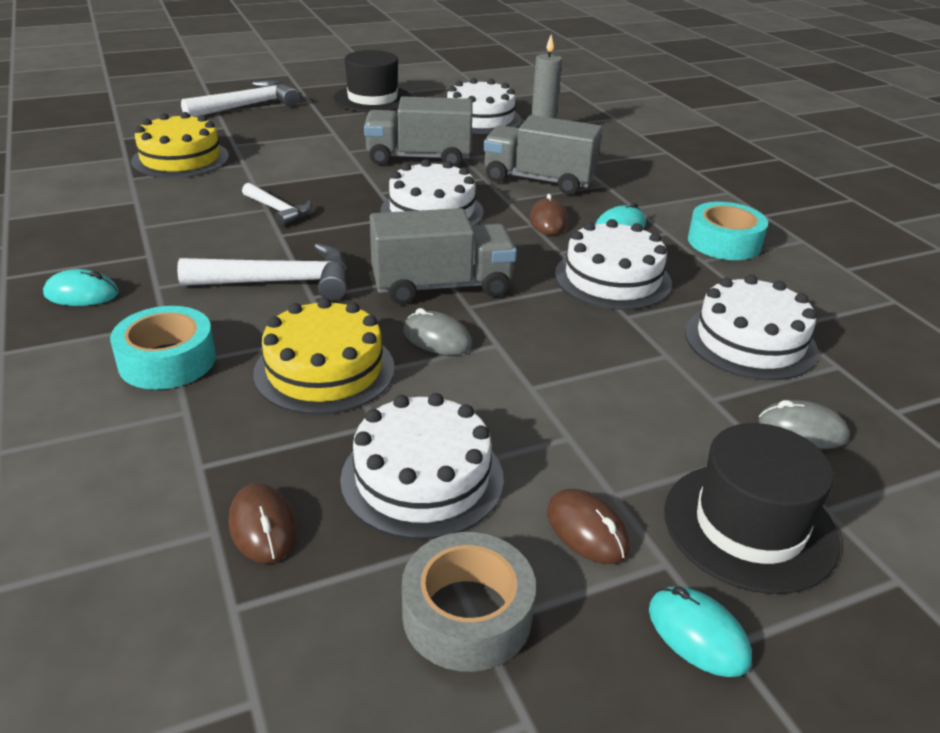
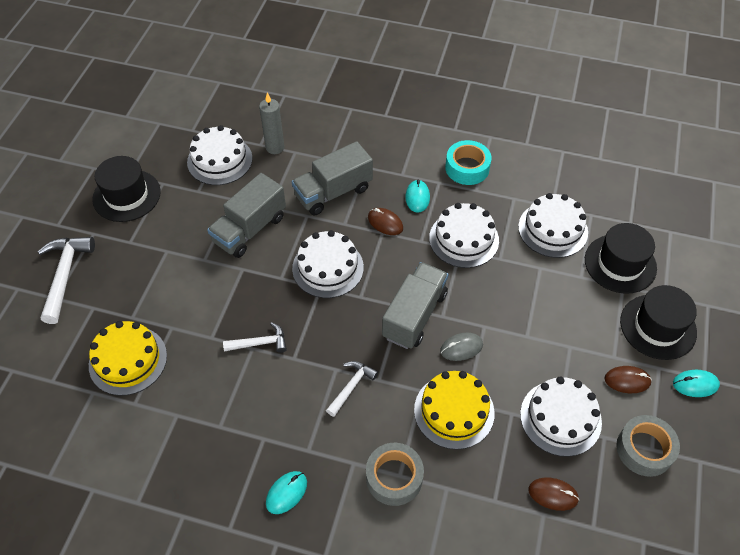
camera: 50 degrees left, 20 degrees up
(167, 360) = (394, 477): turquoise tape -> grey tape
(280, 282) = (351, 386): white hammer -> white hammer, size x0.60
(802, 430) = (620, 264): grey mouse -> black hat

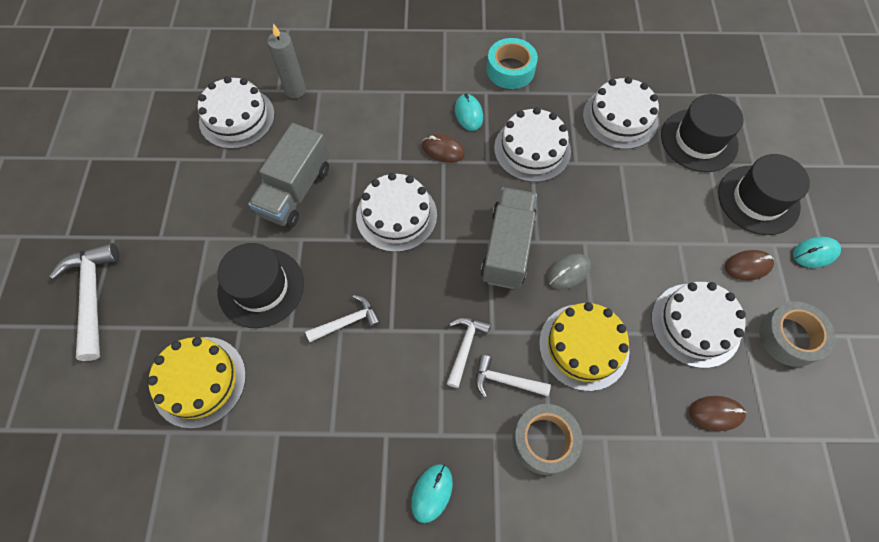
camera: 15 degrees left, 10 degrees up
(126, 195) = (140, 182): black hat -> black hat (261, 287)
(333, 192) = (376, 127): grey truck -> none
(376, 422) = (505, 380): none -> white hammer

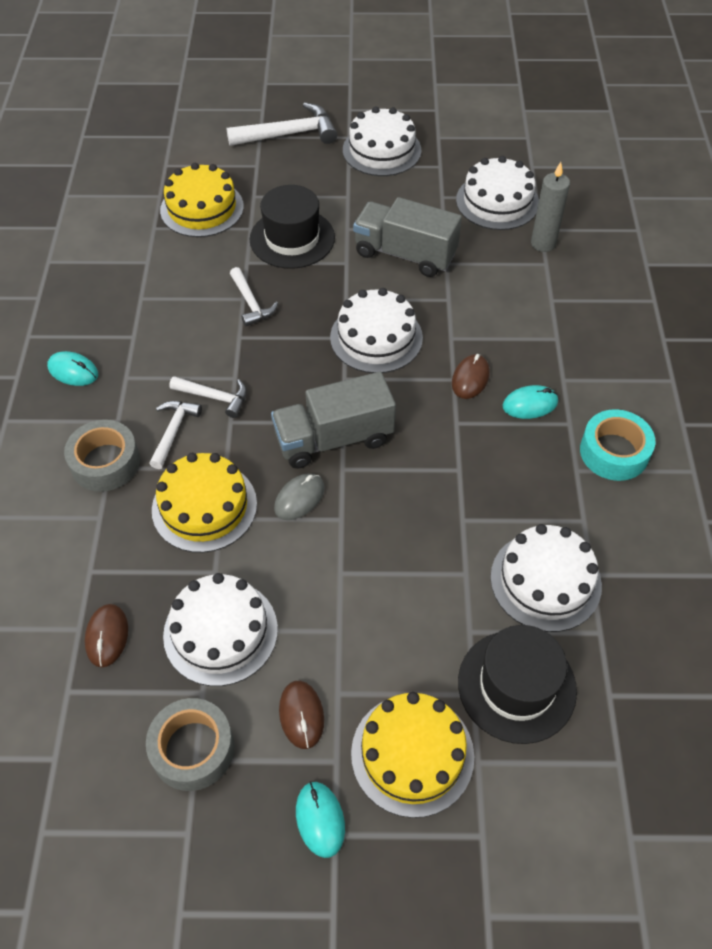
camera: 90 degrees right, 10 degrees down
(507, 247) = (334, 439): grey truck -> grey truck turned 150 degrees clockwise
(532, 149) = (479, 470): white cake -> white cake (381, 150)
(568, 272) = (299, 498): grey mouse -> grey mouse turned 75 degrees clockwise
(758, 200) = (412, 754): black hat -> yellow cake

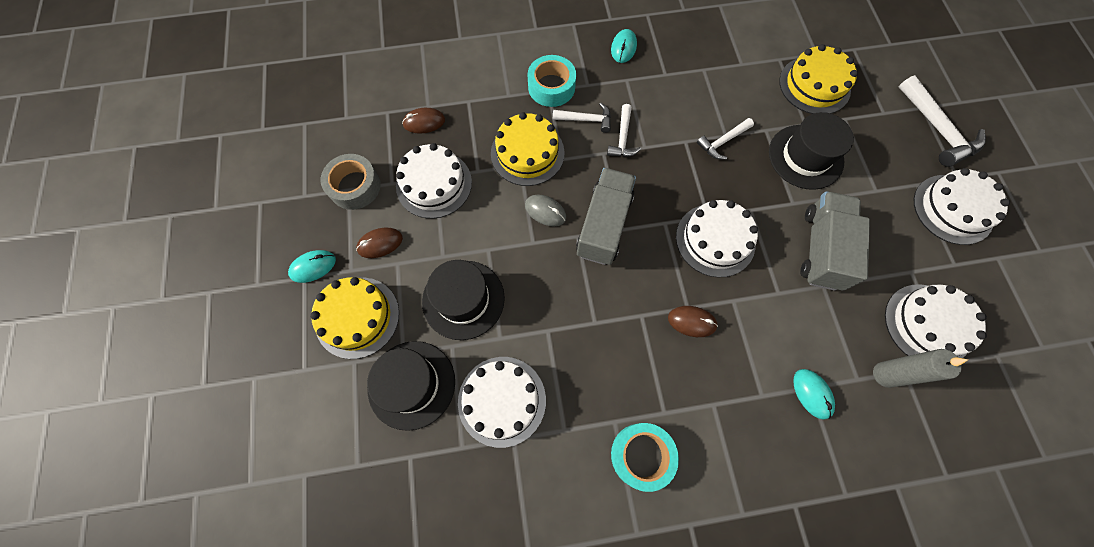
camera: 80 degrees right, 15 degrees up
(105, 462) = (551, 87): grey tape -> turquoise tape
(334, 439) = (604, 225): grey truck -> grey truck turned 45 degrees clockwise
(407, 611) = (463, 299): none -> black hat
(530, 404) = (676, 376): turquoise mouse -> turquoise mouse (812, 394)

